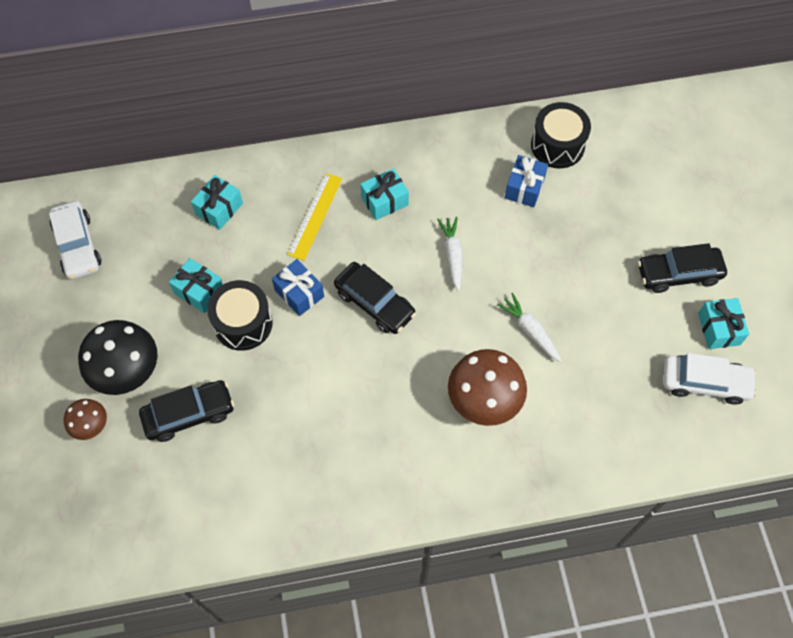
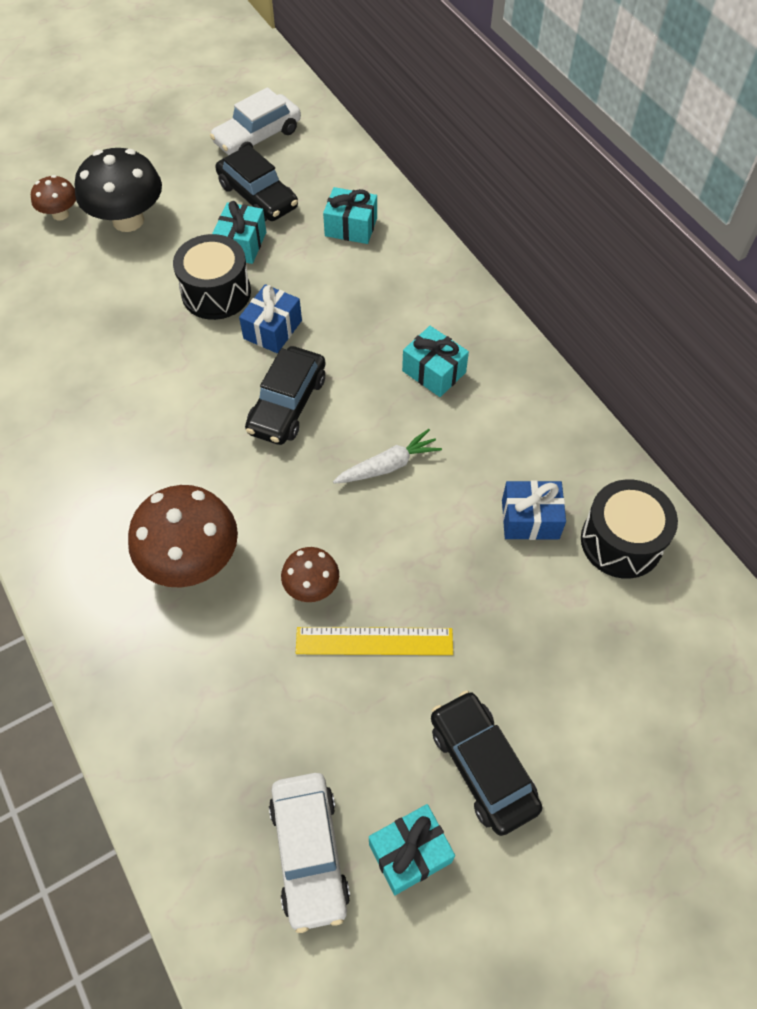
camera: 70 degrees right, 5 degrees down
(189, 414) = (93, 284): black car -> black car (258, 196)
(315, 216) = (381, 312): yellow ruler -> yellow ruler (374, 641)
(530, 330) = (311, 586): white carrot -> brown mushroom

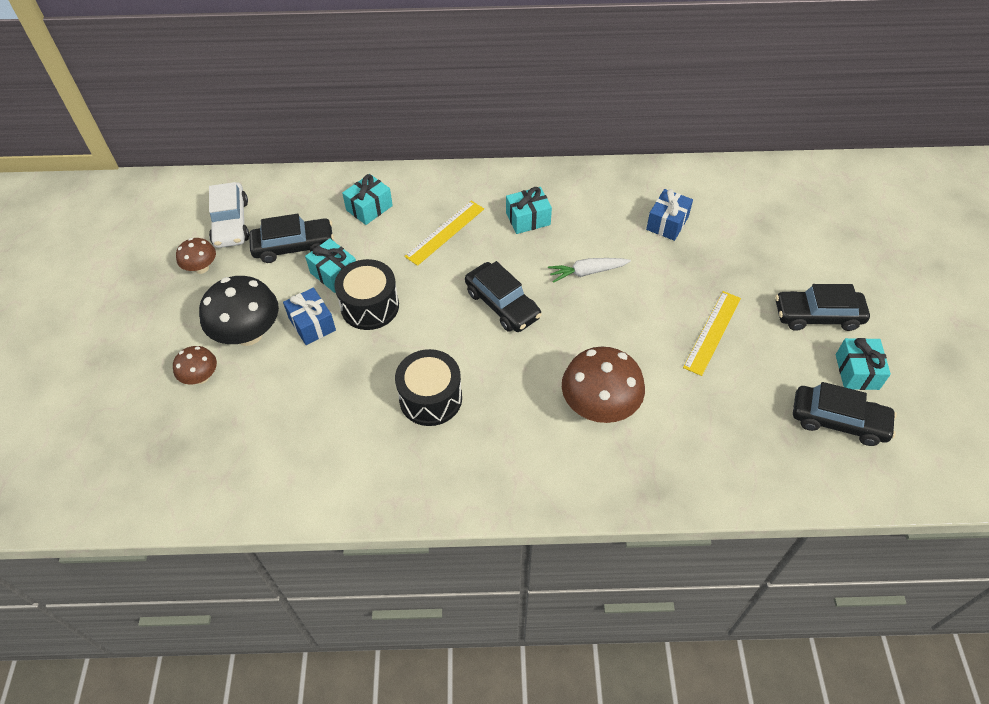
camera: 60 degrees left, 5 degrees down
(272, 329) = (430, 287): blue gift -> blue gift (312, 324)
(309, 852) = (838, 421): white car -> black car
(311, 586) = (656, 348): brown mushroom -> brown mushroom (201, 268)
(360, 306) = (445, 232): none -> yellow ruler
(388, 465) = (587, 272): white carrot -> white carrot turned 105 degrees counterclockwise
(621, 541) = (704, 191): black drum -> black drum (430, 398)

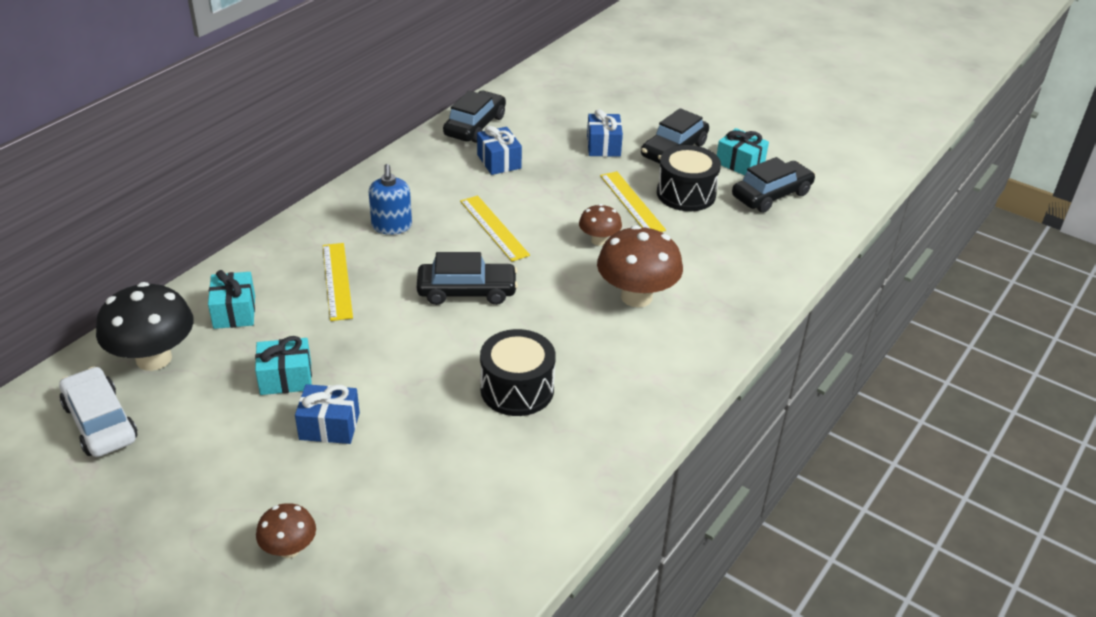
camera: 55 degrees left, 15 degrees down
(201, 268) = (132, 477): brown mushroom -> brown mushroom (599, 240)
(231, 223) = (100, 422): white car -> white car turned 150 degrees counterclockwise
(248, 334) = (279, 481): black mushroom -> black mushroom (154, 358)
(294, 246) = (207, 389): black car -> black car (475, 126)
(370, 306) = (360, 374): black drum -> black drum (686, 194)
(528, 219) = (391, 226): turquoise gift -> blue soap dispenser
(587, 272) = (494, 228): white carrot -> yellow ruler
(765, 269) = (603, 146): none -> blue gift

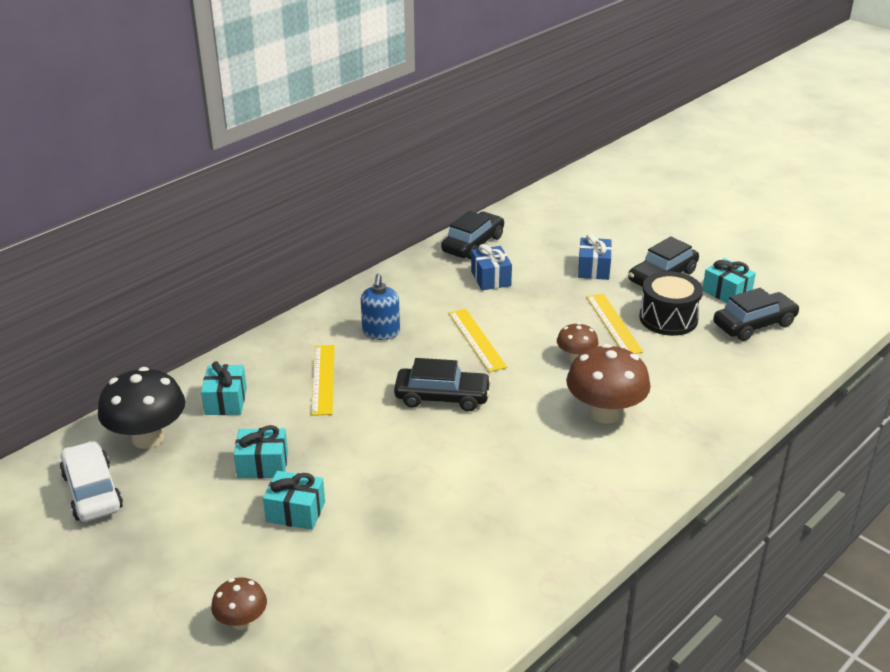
camera: 10 degrees right, 5 degrees down
(329, 426) = (295, 512): blue gift -> turquoise gift
(517, 389) = (476, 492): black drum -> none

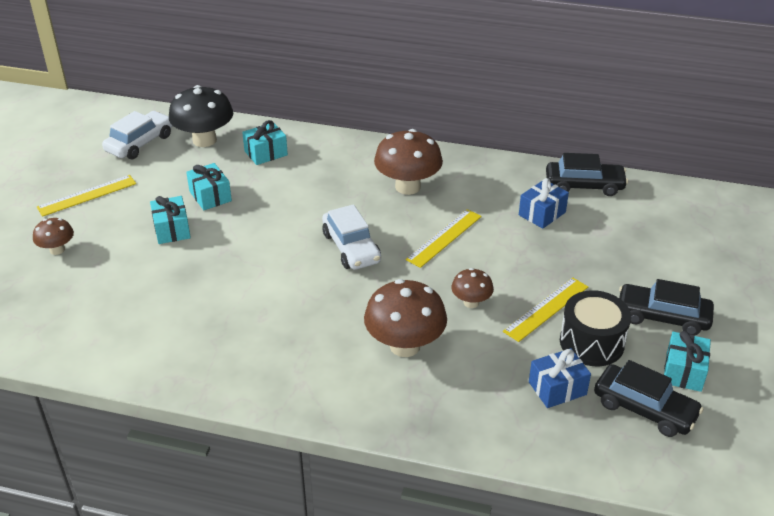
camera: 60 degrees right, 5 degrees up
(323, 379) = (325, 183): yellow ruler -> yellow ruler (87, 195)
(381, 332) = (407, 187): blue soap dispenser -> brown mushroom
(442, 397) = (351, 247): black car -> white car
(593, 269) = (624, 268): blue gift -> blue gift (557, 388)

